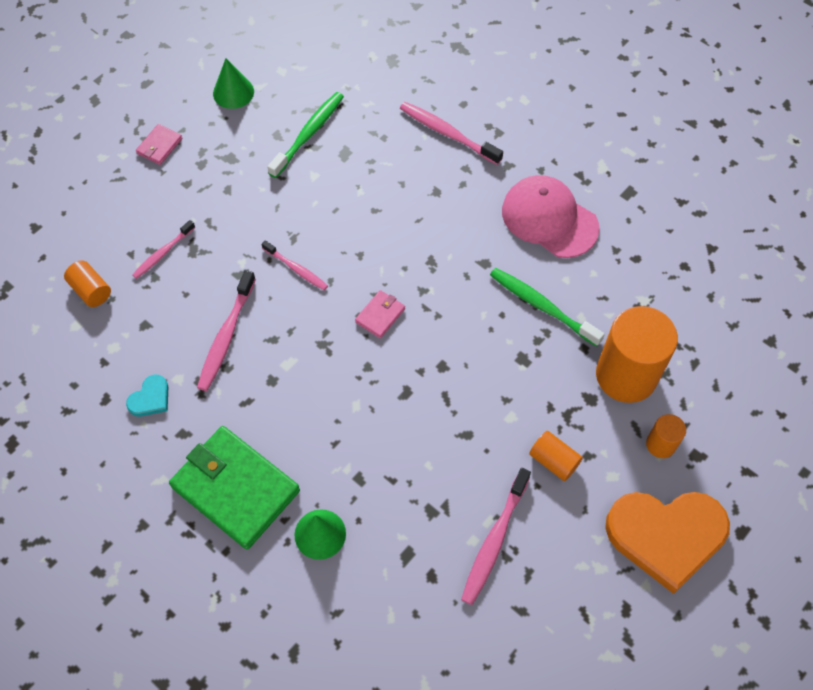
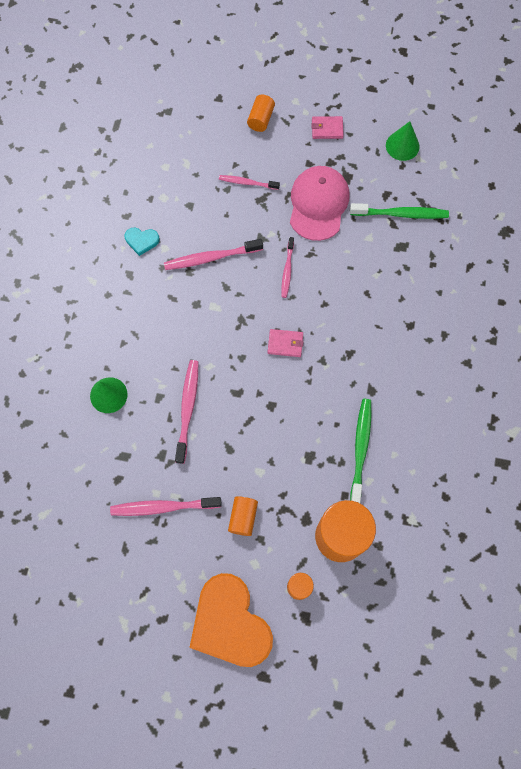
camera: 60 degrees right, 10 degrees up
(91, 290) = (194, 159): orange cylinder -> orange cylinder (261, 119)
(235, 489) = (110, 327): green wallet -> none
(447, 133) = (466, 305): pink toothbrush -> pink toothbrush (187, 409)
(549, 219) = (439, 416): pink cap -> pink cap (318, 204)

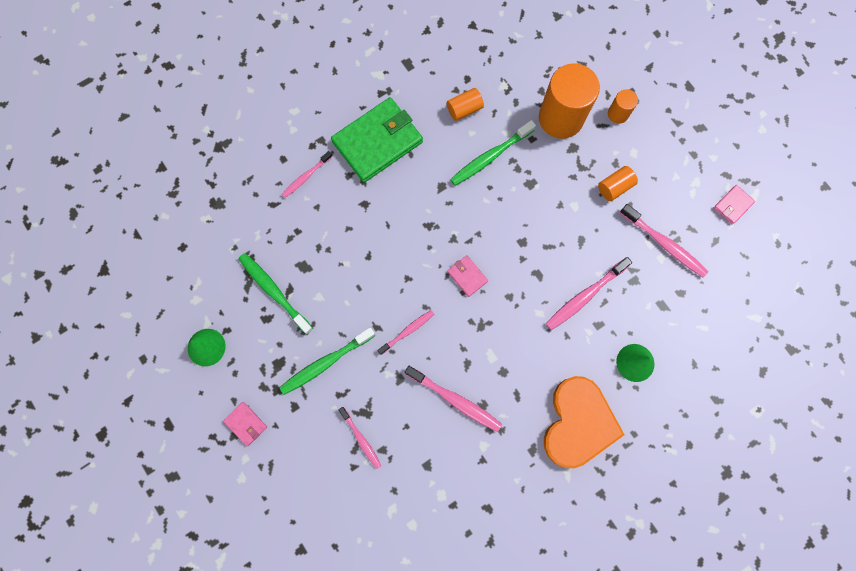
camera: 135 degrees left, 5 degrees up
(135, 595) = (733, 205): none -> pink wallet
(142, 241) = (496, 471): turquoise heart -> none
(230, 623) = (683, 133): orange heart -> orange heart (578, 423)
(261, 119) = (288, 490): orange cylinder -> orange cylinder (464, 109)
(318, 204) = (326, 363): pink cap -> green toothbrush
(453, 378) = (377, 142): none -> green wallet
(471, 305) = (306, 177): none -> pink toothbrush

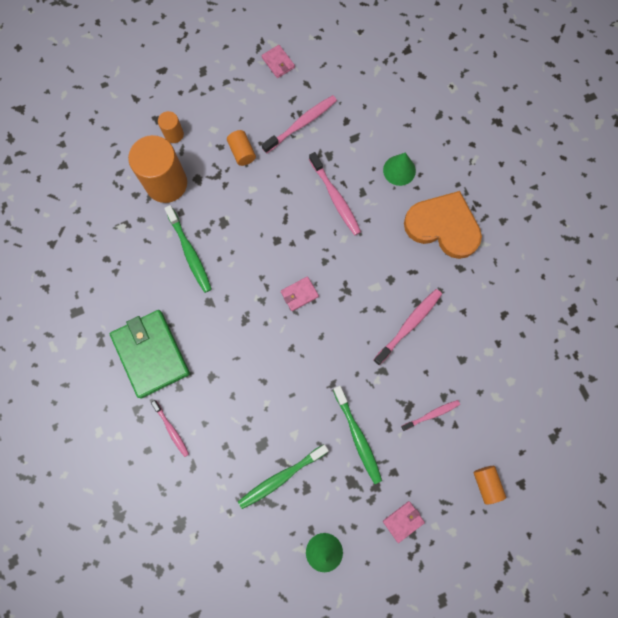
camera: 80 degrees left, 0 degrees up
(407, 331) = (341, 357): pink toothbrush -> none
(464, 109) = (137, 267): orange cylinder -> orange cylinder (486, 484)

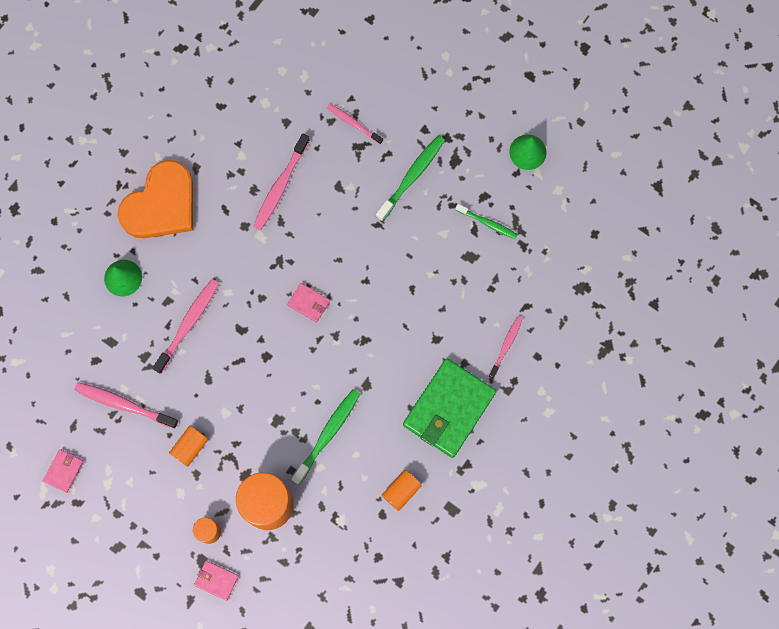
camera: 120 degrees left, 0 degrees up
(281, 477) = (487, 223): green toothbrush -> green toothbrush, size x0.63
(403, 521) = (461, 100): pink wallet -> pink wallet (216, 580)
(409, 325) = (280, 186): pink toothbrush -> pink toothbrush turned 75 degrees counterclockwise
(443, 226) = (161, 204): orange heart -> orange heart turned 135 degrees counterclockwise
(486, 484) = (387, 48): orange cylinder -> orange cylinder (401, 491)

